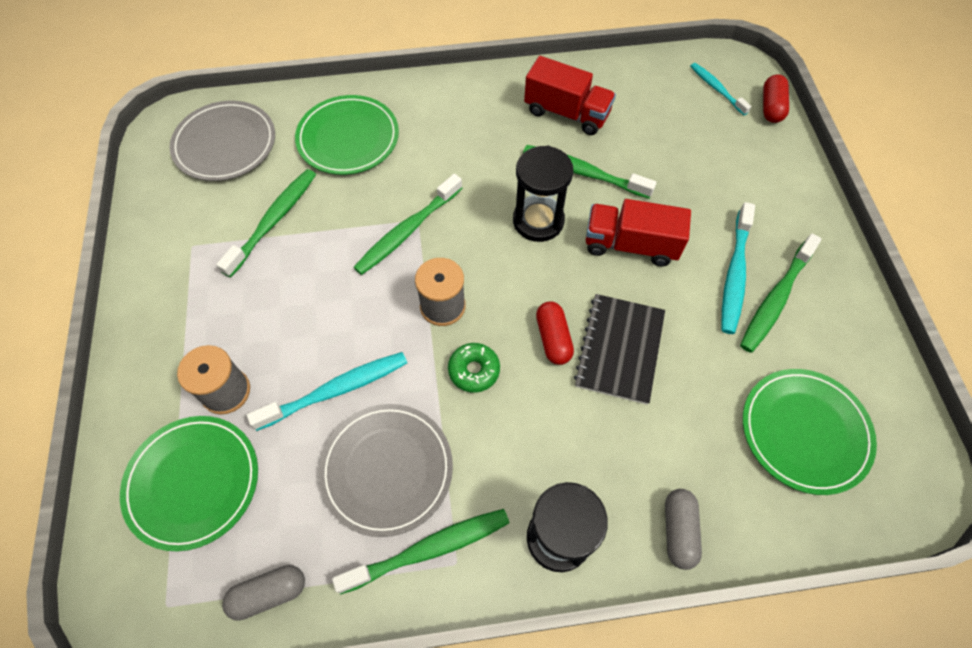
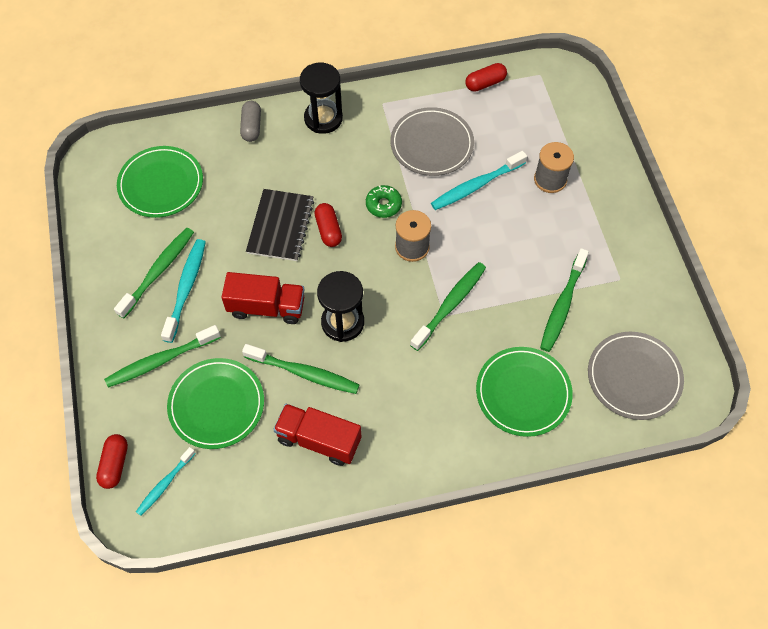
camera: 175 degrees right, 0 degrees up
(193, 482) = (550, 129): green plate -> green plate (216, 405)
(269, 593) = (485, 83): grey capsule -> red capsule
(428, 549) = (399, 108): green toothbrush -> green toothbrush (161, 360)
(717, 89) = (165, 484): turquoise toothbrush -> turquoise toothbrush turned 75 degrees clockwise

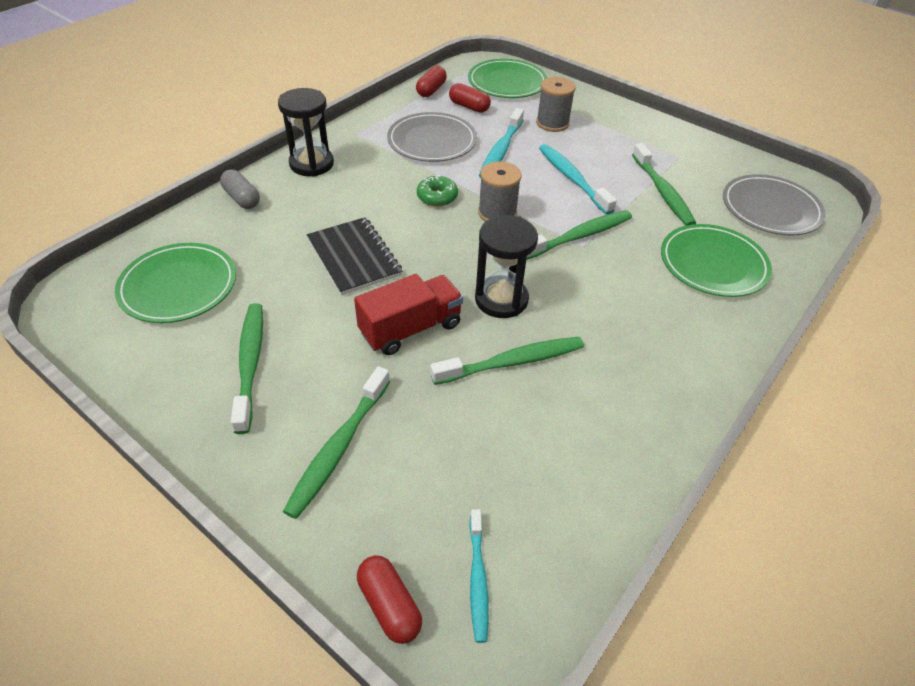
camera: 40 degrees left, 15 degrees down
(186, 289) = (301, 362): turquoise toothbrush -> turquoise toothbrush (572, 179)
(216, 405) = (451, 450): green plate -> green plate (507, 82)
(319, 440) = (594, 411): red truck -> none
(328, 230) = (406, 238): red capsule -> red capsule (469, 107)
(450, 305) = (579, 236): green toothbrush -> green toothbrush turned 60 degrees clockwise

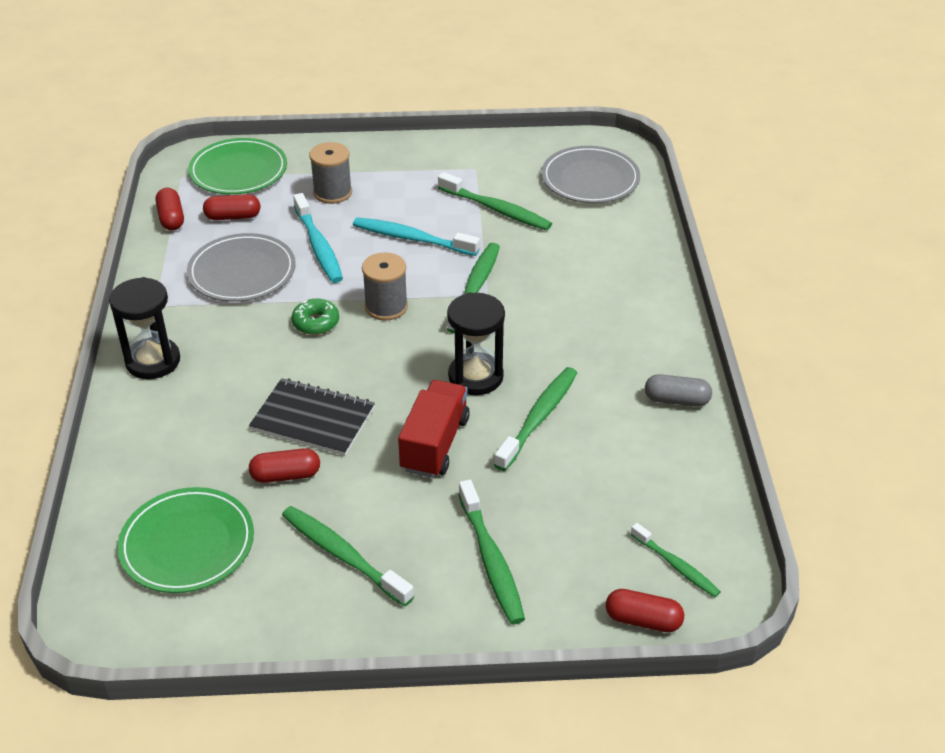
camera: 40 degrees left, 5 degrees down
(242, 198) = (130, 434): grey capsule -> grey capsule (676, 400)
(289, 283) = (285, 475): none -> red capsule
(478, 578) = (676, 565): turquoise toothbrush -> green toothbrush
(713, 264) = (595, 251): green plate -> none

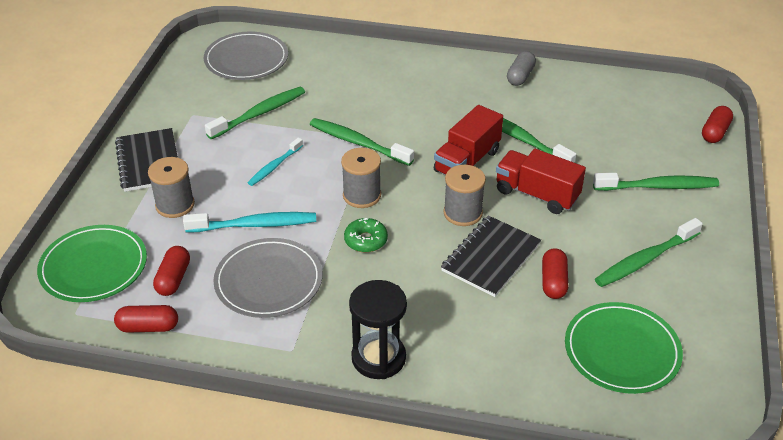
camera: 75 degrees left, 0 degrees up
(381, 387) = (463, 213): none -> grey spool
(390, 162) = (149, 162): none -> black notebook
(412, 239) = (275, 166): turquoise toothbrush -> turquoise toothbrush, size x0.63
(475, 377) = (467, 161): black hourglass -> red truck
(676, 565) = (671, 110): green toothbrush -> none

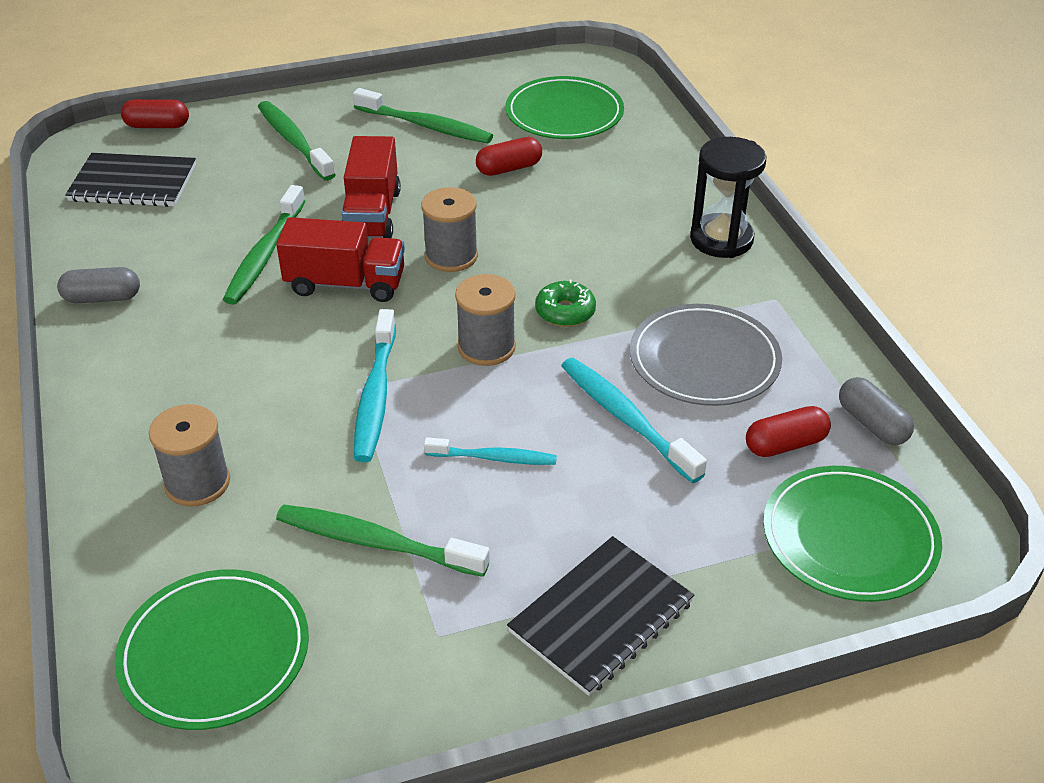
camera: 120 degrees left, 0 degrees up
(148, 327) = (872, 424): red capsule -> grey capsule
(175, 205) = (663, 523): grey spool -> grey spool (197, 483)
(246, 59) = (214, 653): grey plate -> green plate
(358, 143) = (376, 395): green toothbrush -> turquoise toothbrush
(491, 258) = (509, 215): black notebook -> black notebook (133, 183)

